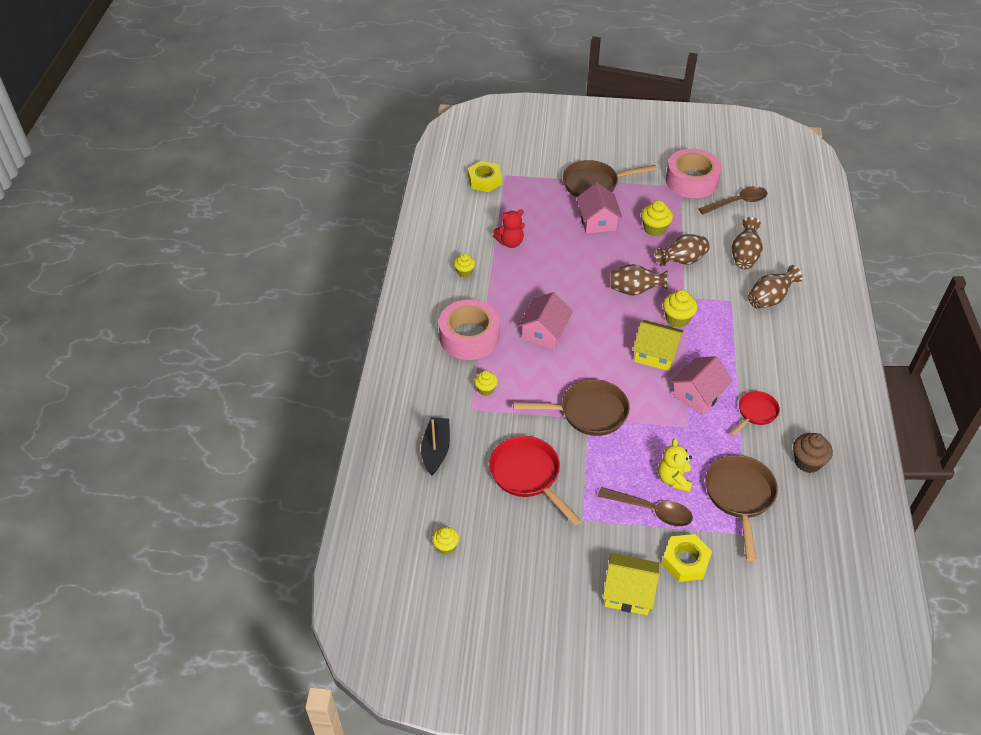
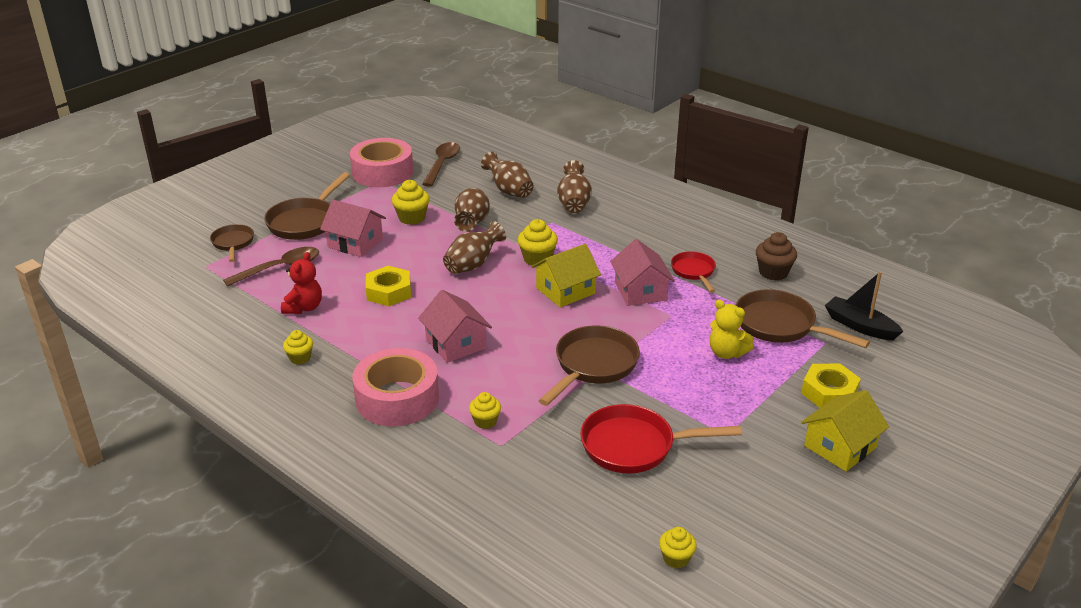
camera: 55 degrees left, 15 degrees down
(436, 450) = (530, 501): black boat -> black boat (859, 326)
(484, 180) = (190, 282): yellow nut -> yellow nut (389, 292)
(538, 170) = (233, 243): none -> brown pan
(651, 510) = (752, 384): brown spoon -> brown spoon (280, 268)

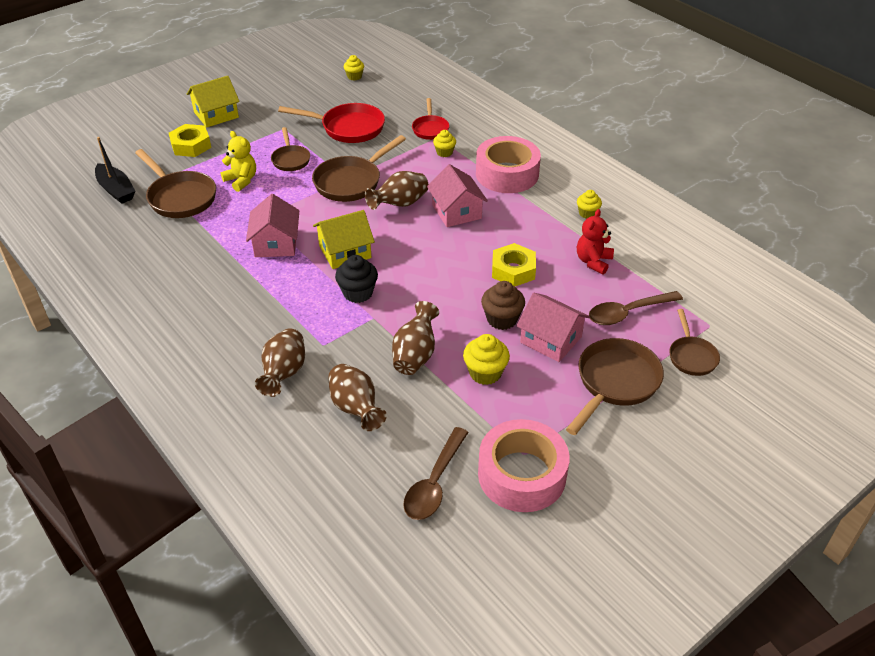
camera: 170 degrees left, 10 degrees up
(473, 265) = (426, 293): brown vase -> brown vase (400, 204)
(537, 259) = (358, 293): yellow cupcake -> black cupcake
(685, 387) = (290, 159): none -> brown pan
(694, 272) = (212, 258): red pan -> red pan (430, 129)
(773, 272) = (138, 249): brown cupcake -> brown cupcake (502, 319)

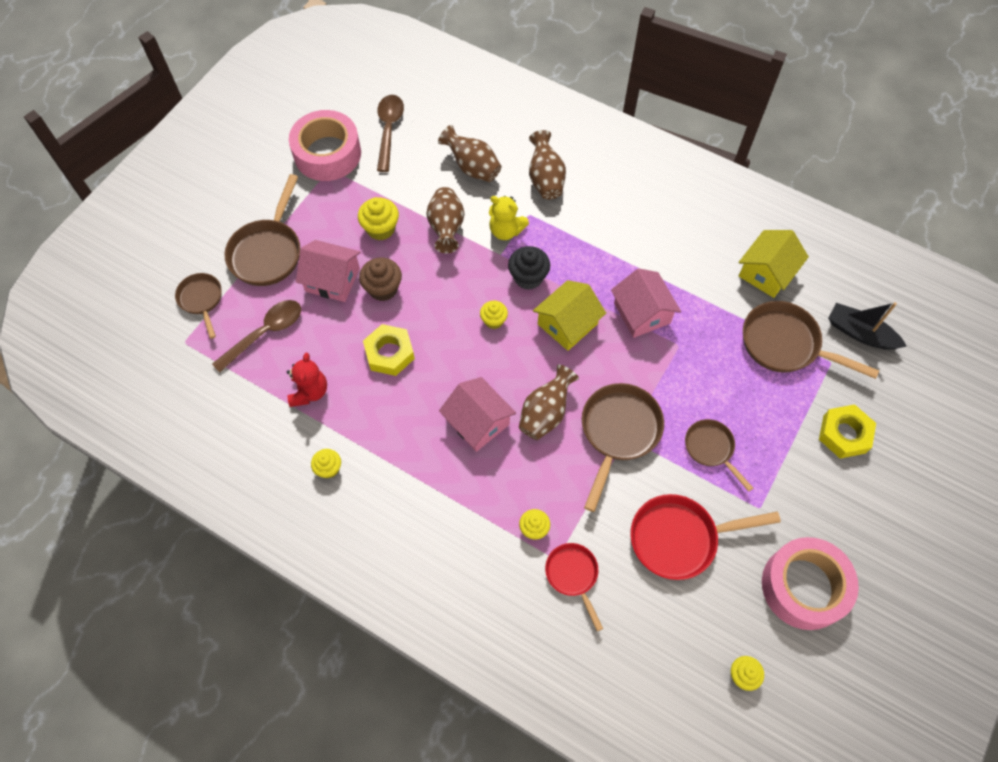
camera: 160 degrees right, 20 degrees up
(216, 115) = (863, 507): yellow house -> yellow house (766, 272)
(241, 180) = (741, 393): yellow teddy bear -> yellow teddy bear (506, 230)
(408, 270) = (493, 320): none -> yellow cupcake
(507, 174) = (441, 511): pink tape -> pink tape (804, 587)

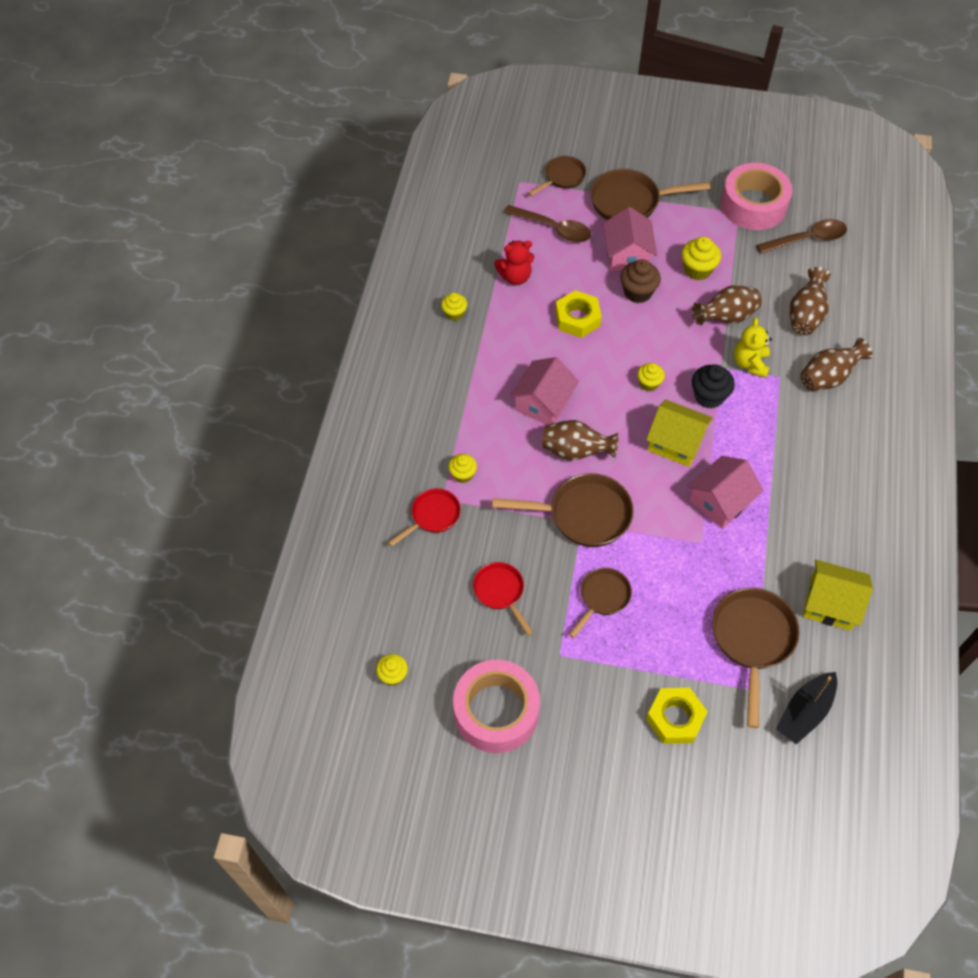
camera: 70 degrees right, 5 degrees down
(679, 538) = (500, 592): red pan -> red pan, size x0.60
(860, 333) = (805, 712): black boat -> black boat turned 150 degrees counterclockwise

